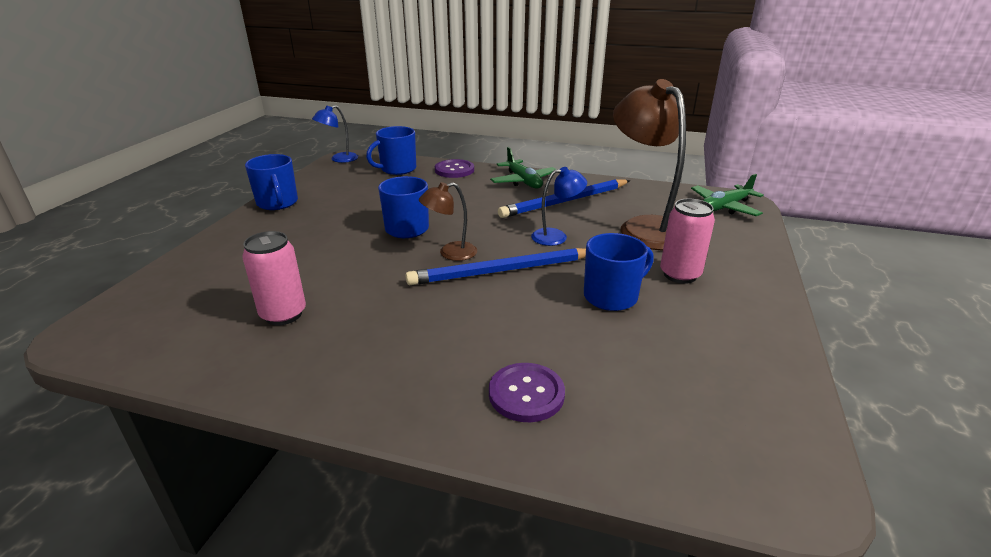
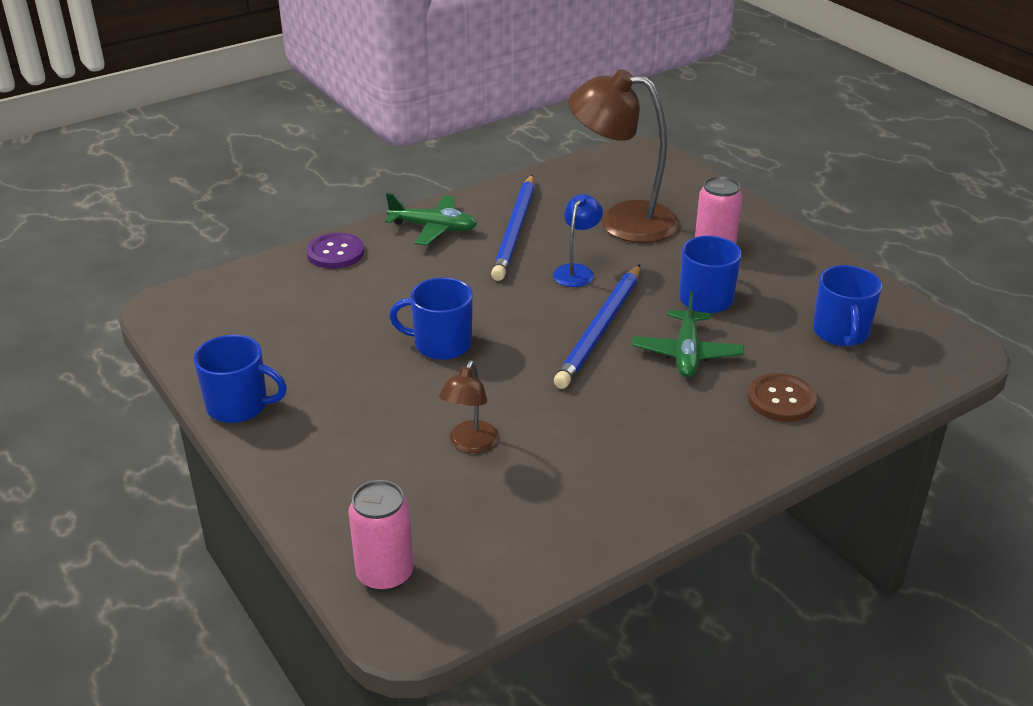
camera: 50 degrees left, 5 degrees up
(283, 314) = (526, 480): pink can -> pink can (385, 574)
(339, 159) = (162, 314): blue lamp -> none
(397, 169) = (269, 287): blue mug -> blue mug (841, 333)
(450, 253) = (531, 341): brown lamp -> brown lamp (470, 444)
(526, 394) = (781, 400): purple button -> brown button
(724, 207) = (640, 165): green plane -> green plane (687, 353)

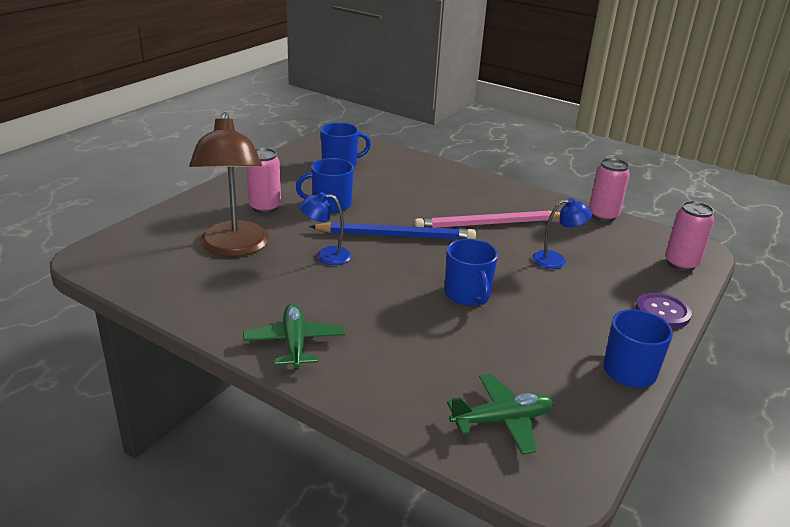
camera: 115 degrees left, 5 degrees down
(335, 253) = (376, 394): purple button -> purple button (662, 312)
(470, 444) = (556, 260): brown lamp -> blue lamp
(515, 230) = (276, 295): blue pencil -> none
(569, 559) = (603, 215): none -> pink can
(596, 416) = (487, 224): none -> pink pencil
(687, 353) = (399, 204): green plane -> green plane (502, 420)
(781, 400) = (420, 176): brown button -> none

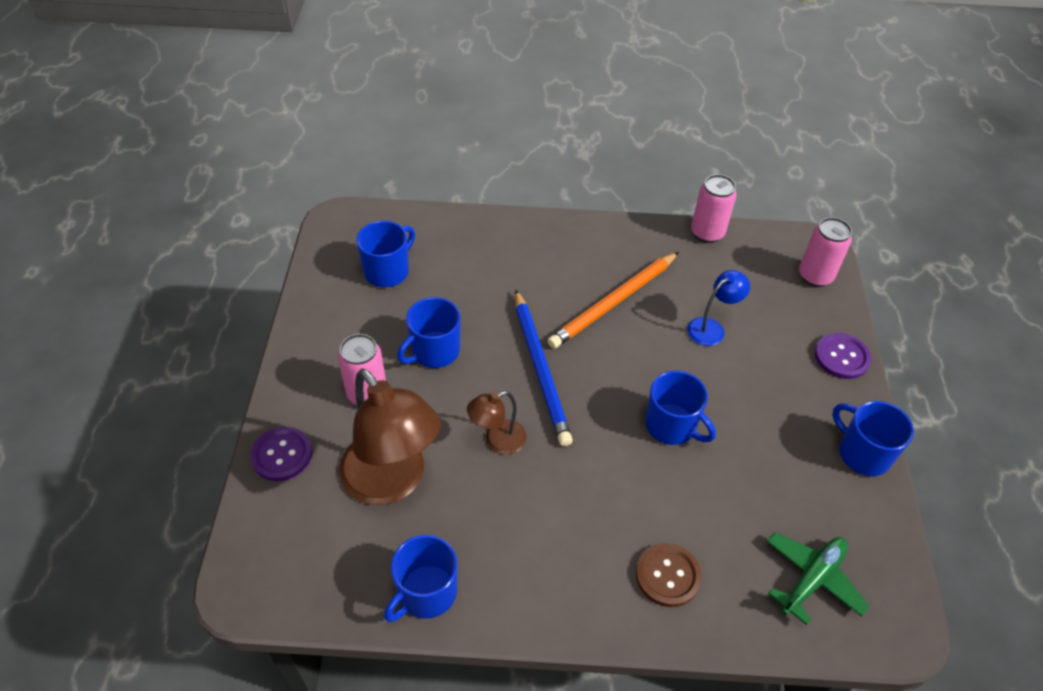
camera: 30 degrees left, 20 degrees up
(182, 213) = (282, 455): none -> purple button
(194, 303) = (426, 593): none -> blue mug
(294, 343) = (571, 590): green plane -> none
(326, 256) = (497, 441): blue lamp -> brown lamp
(377, 366) = (667, 576): none -> brown button
(396, 235) = (541, 369): blue pencil -> blue pencil turned 105 degrees clockwise
(487, 224) = (614, 302): pink pencil -> orange pencil

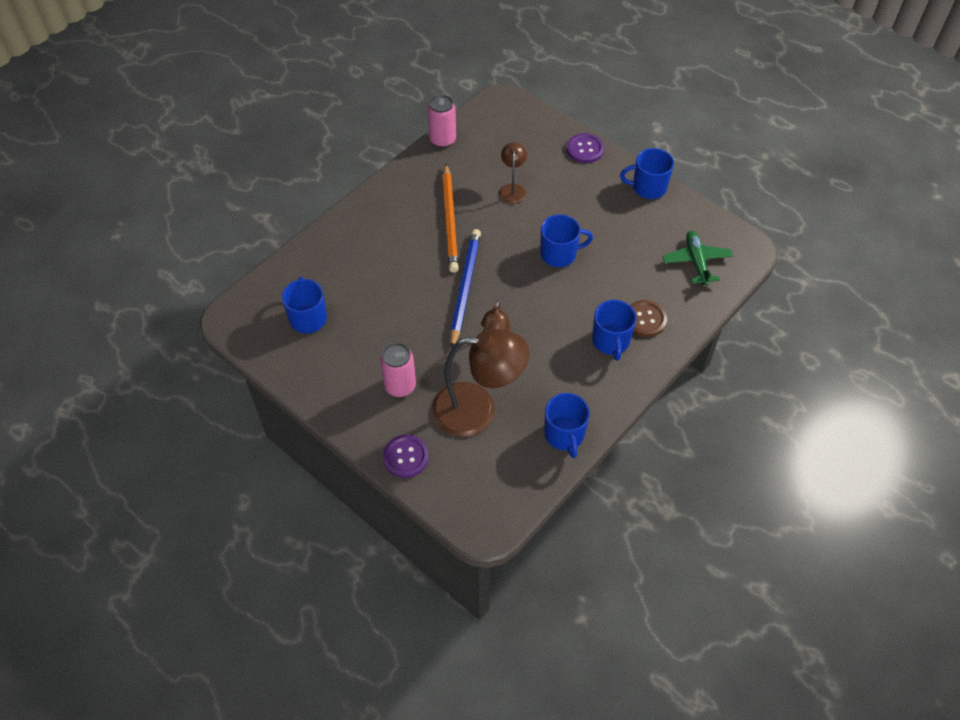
camera: 50 degrees left, 5 degrees up
(434, 351) = (400, 332): blue mug -> blue mug (611, 341)
(541, 369) = (465, 287): blue pencil -> blue pencil turned 105 degrees counterclockwise
(711, 328) = (512, 189): blue lamp -> brown lamp
(815, 276) = (522, 117): pink can -> none

